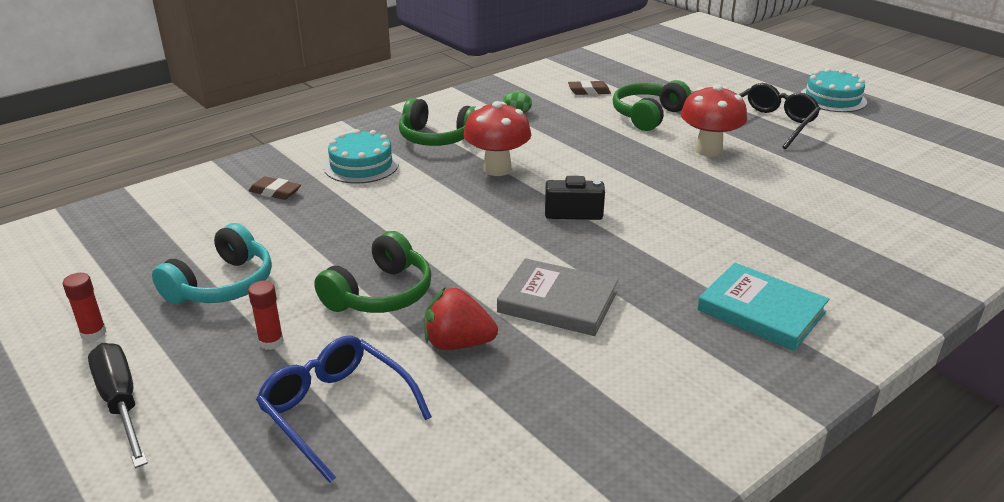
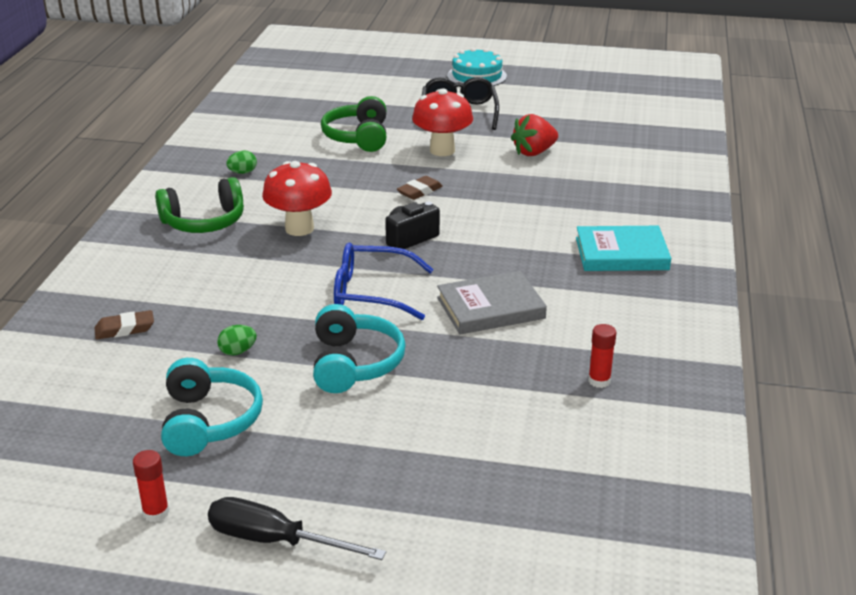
camera: 40 degrees left, 0 degrees up
(271, 342) = (324, 438): red glue stick -> red glue stick (599, 381)
(317, 243) = (238, 351): none -> green egg
(337, 411) = (449, 453): blue glasses -> blue glasses (372, 293)
(361, 165) = (170, 273): turquoise cake -> none
(380, 294) = (354, 363): green headphones -> turquoise headphones
(458, 343) = (464, 368): red strawberry -> red strawberry (534, 152)
(589, 91) = (279, 132): brown eraser -> brown eraser (419, 191)

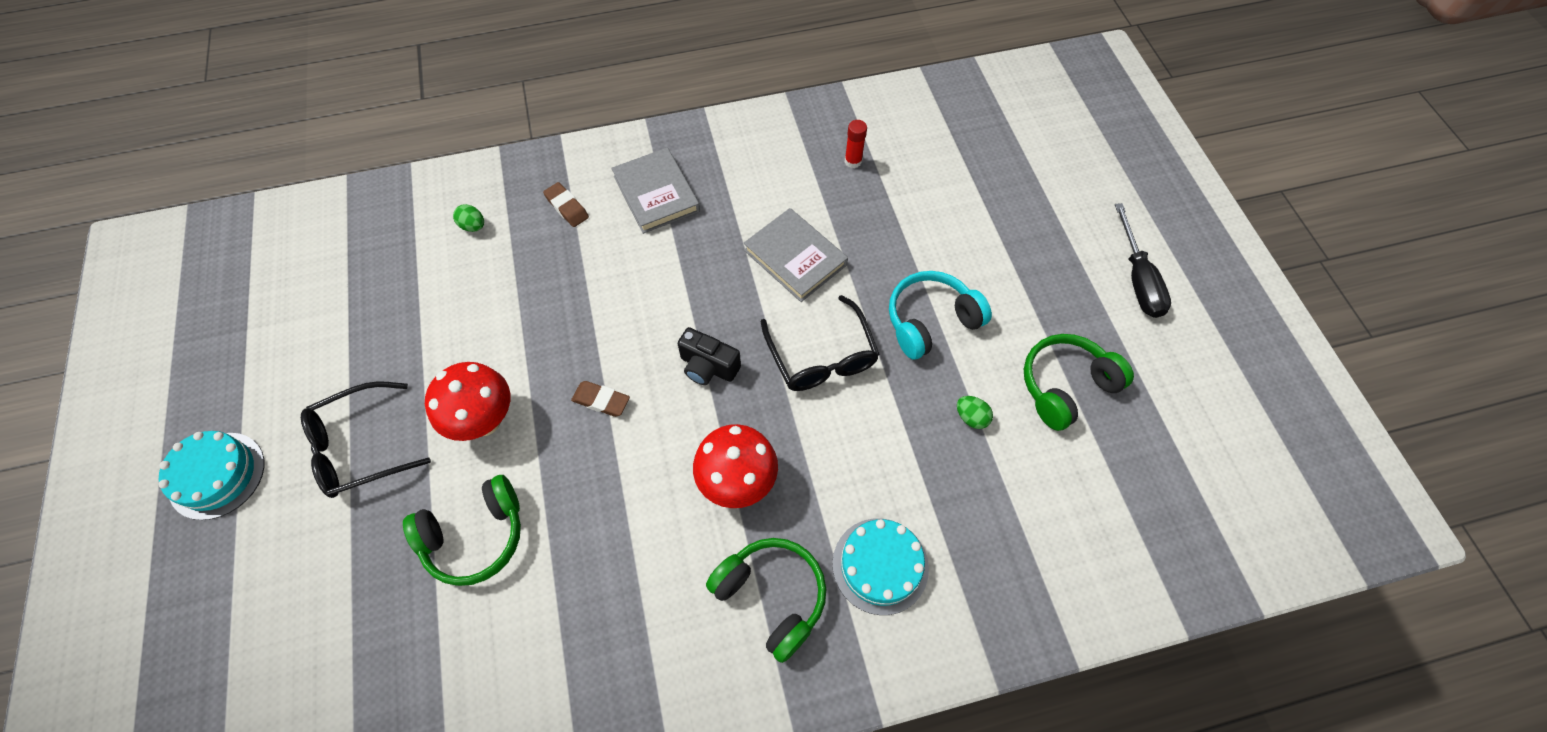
camera: 115 degrees left, 30 degrees up
(125, 329) = (1002, 539): brown eraser -> brown eraser (567, 207)
(156, 513) = (1172, 363): red glue stick -> none
(173, 268) = (880, 565): none -> turquoise cake
(209, 421) = (1065, 386): turquoise headphones -> green headphones
(242, 172) = (630, 629): green egg -> green egg (473, 226)
(372, 293) = (821, 355): blue glasses -> black glasses
(534, 152) = (459, 325): red strawberry -> none
(621, 254) = (656, 193): turquoise book -> grey book

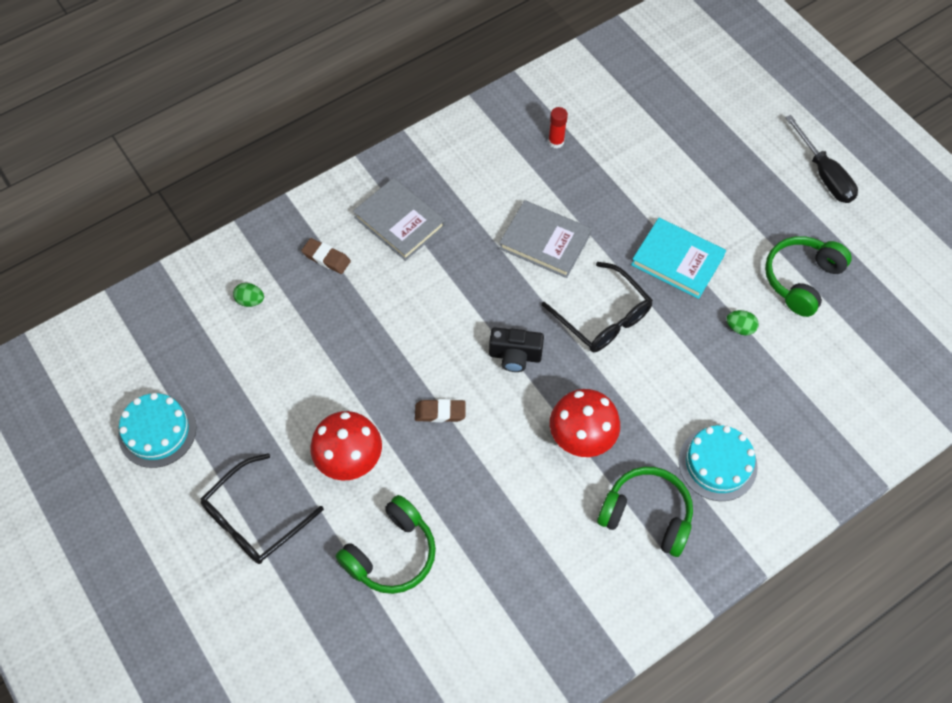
camera: 20 degrees left, 0 degrees up
(217, 475) = (142, 583): turquoise cake -> turquoise cake (157, 431)
(930, 321) = (677, 260): turquoise headphones -> turquoise book

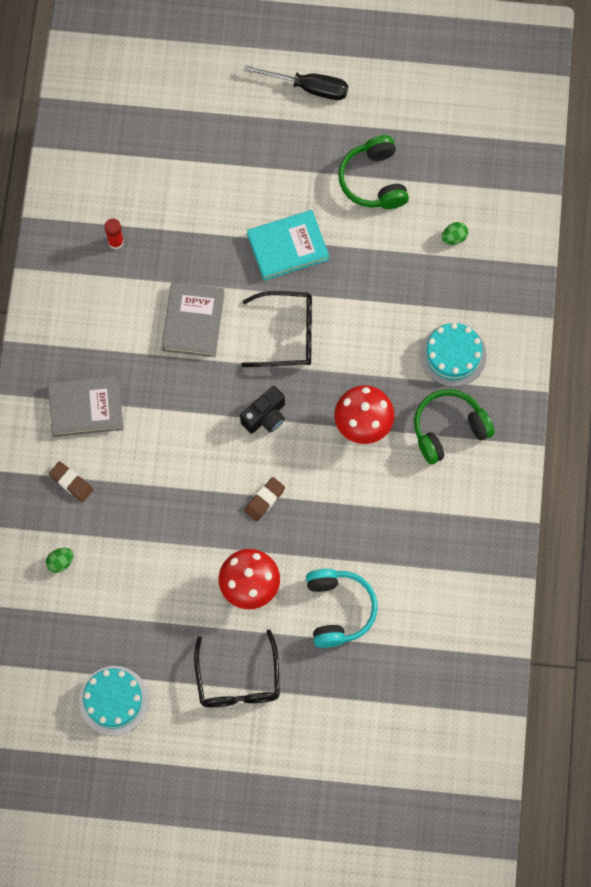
camera: 50 degrees left, 10 degrees up
(326, 258) = (71, 482): brown eraser -> brown eraser turned 60 degrees clockwise
(391, 553) = (338, 610): green headphones -> turquoise headphones
(545, 241) = (193, 321): grey book -> grey book turned 60 degrees counterclockwise
(740, 328) = (373, 253): green egg -> green egg (454, 237)

